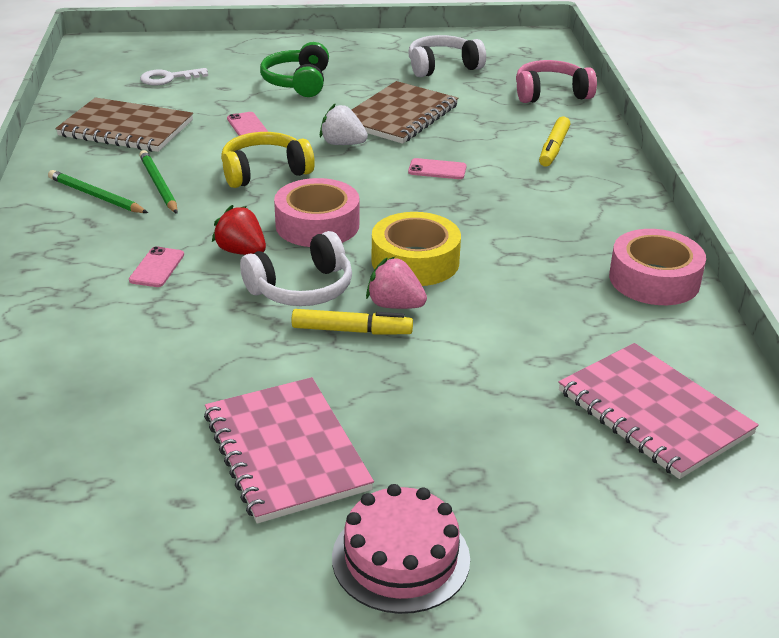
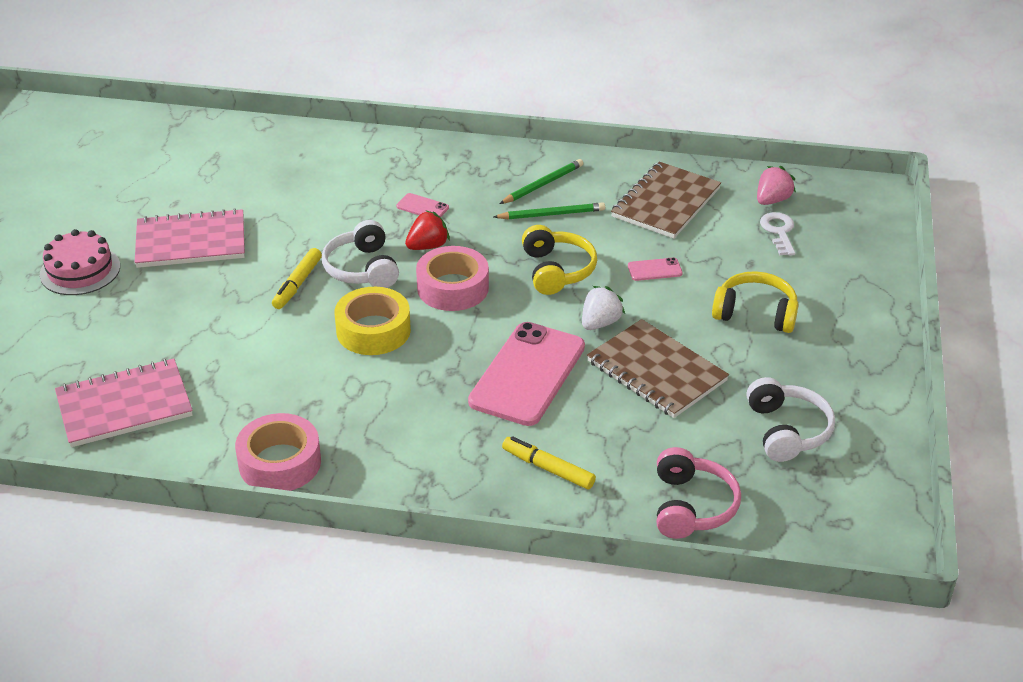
camera: 105 degrees right, 5 degrees up
(298, 82) = (755, 313): green headphones -> yellow headphones
(395, 305) = (318, 309): pink strawberry -> pink strawberry (772, 200)
(437, 169) = (527, 374): pink phone -> pink phone, size x2.45

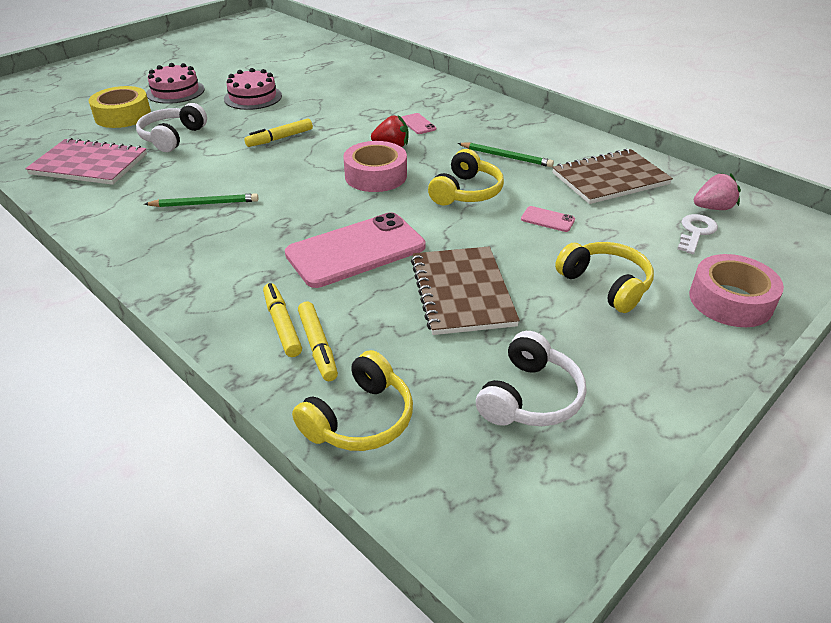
camera: 35 degrees right, 0 degrees up
(191, 242) = (253, 97): pink notebook -> pink cake
(280, 463) = (118, 234): pink tape -> pink tape (730, 300)
(362, 269) = (331, 144): white headphones -> white headphones (172, 137)
(373, 330) = (288, 181): yellow tape -> yellow tape (123, 115)
(542, 184) = (521, 138): green pencil -> green pencil (204, 204)
(598, 471) = (318, 346): none -> yellow marker
(600, 323) = (457, 238): white strawberry -> none
(691, 506) = (360, 419): pink headphones -> yellow headphones

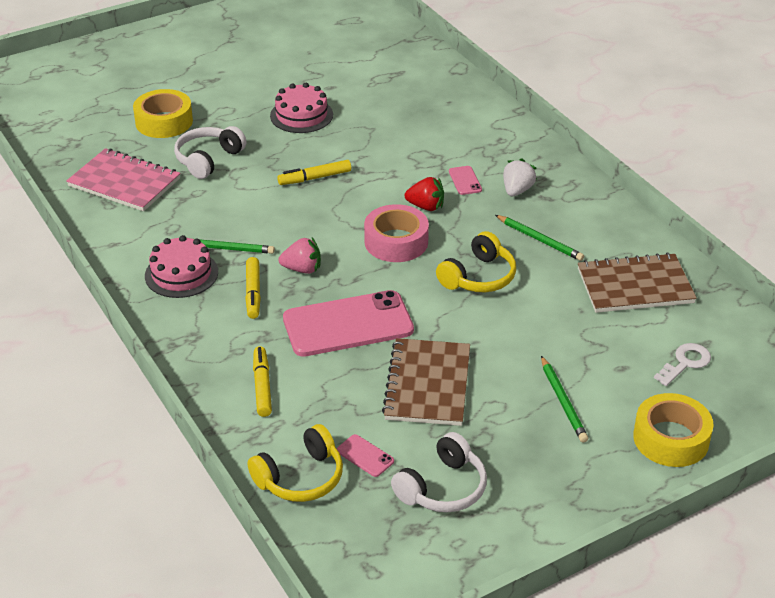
camera: 15 degrees right, 0 degrees up
(175, 91) = (222, 94): pink cake -> pink cake (181, 274)
(318, 346) = (286, 411): yellow marker -> yellow marker (253, 293)
(467, 125) = (517, 190): none -> white strawberry
(547, 219) = (544, 323): pink phone -> pink phone (365, 456)
(605, 284) = (562, 401): yellow headphones -> green pencil
(713, 208) = (722, 339): pink strawberry -> pink strawberry (302, 269)
(730, 300) = (671, 439): pink tape -> yellow tape

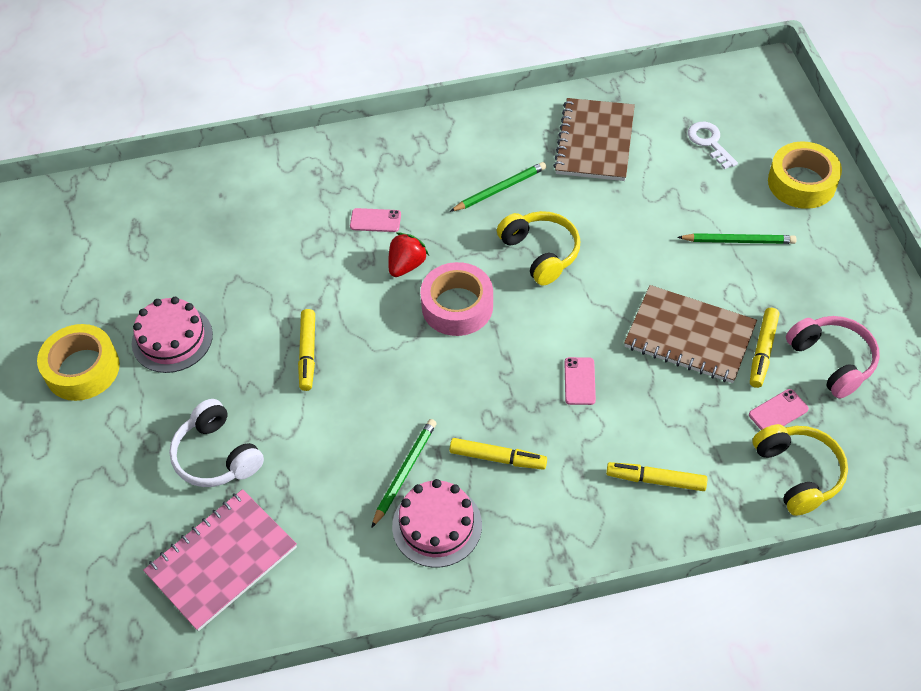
camera: 70 degrees left, 15 degrees up
(164, 122) = (105, 492): yellow tape -> yellow tape (82, 369)
(302, 269) = (472, 402): pink strawberry -> none
(348, 324) = (579, 381): pink phone -> pink phone, size x0.41
(432, 436) = (762, 351): none -> yellow marker
(442, 488) = (832, 361): white headphones -> pink headphones
(517, 190) = (411, 183): white strawberry -> none

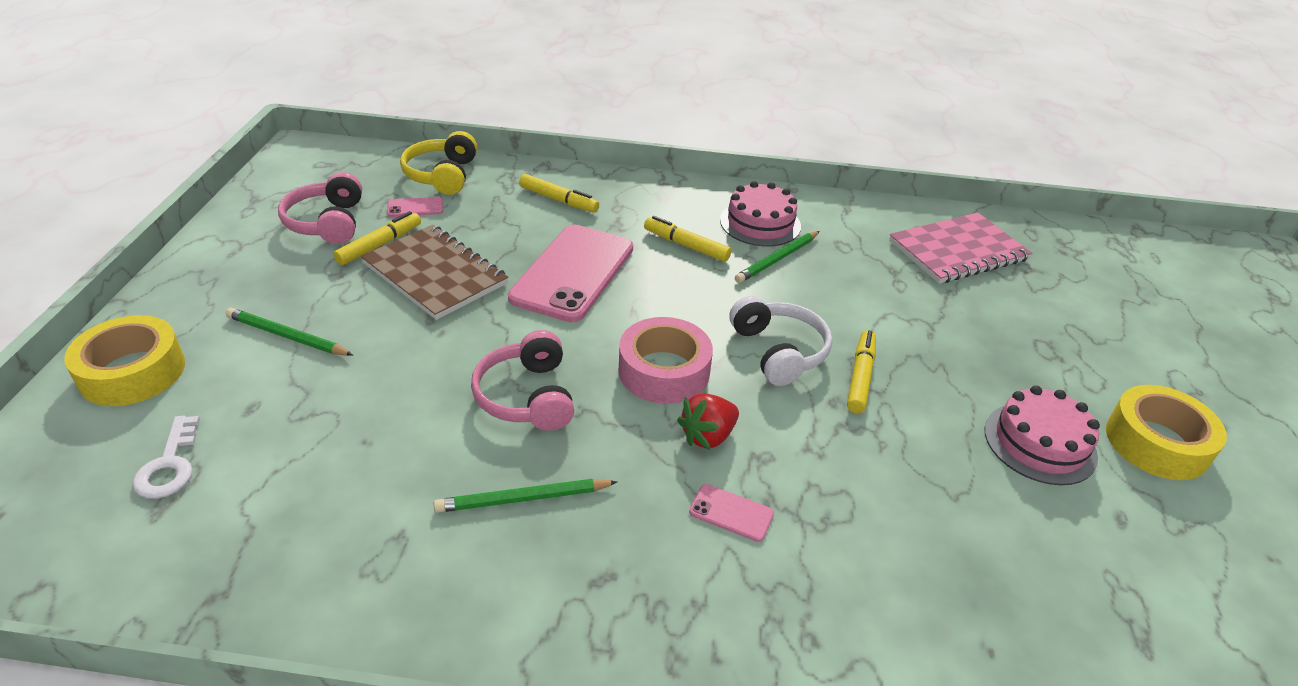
camera: 165 degrees left, 15 degrees down
(217, 456) = (968, 318): white headphones -> white headphones (779, 351)
(540, 253) = (527, 396): yellow headphones -> pink headphones
(579, 381) = (573, 273): pink phone -> pink phone, size x2.45
(594, 142) = (325, 527): brown notebook -> none

